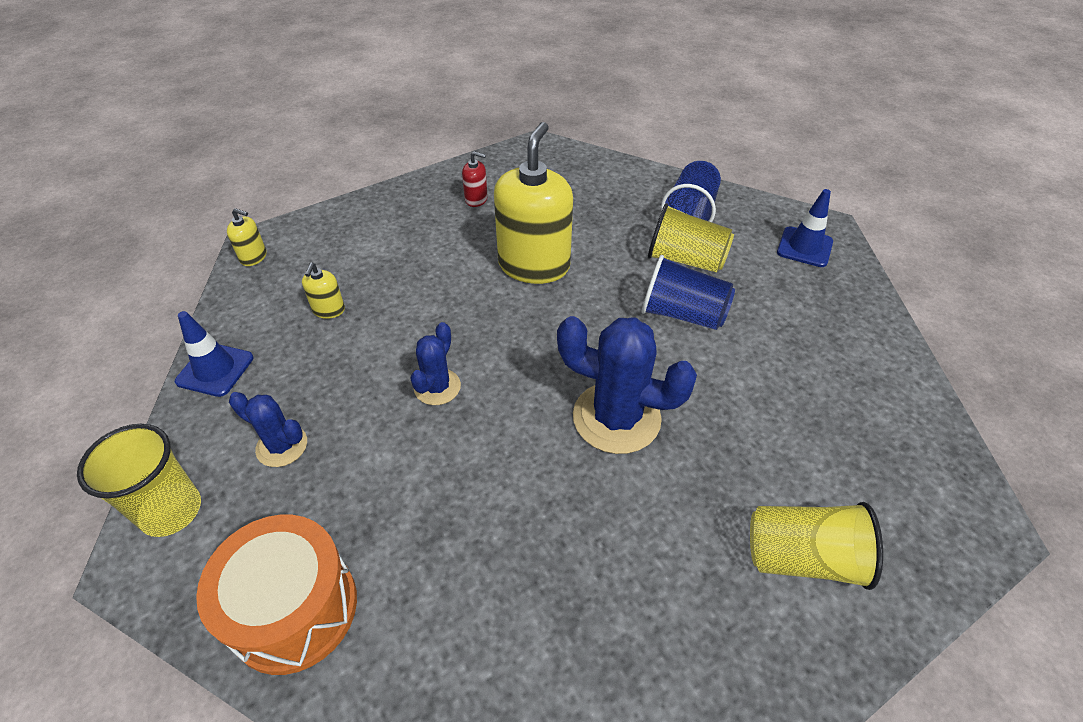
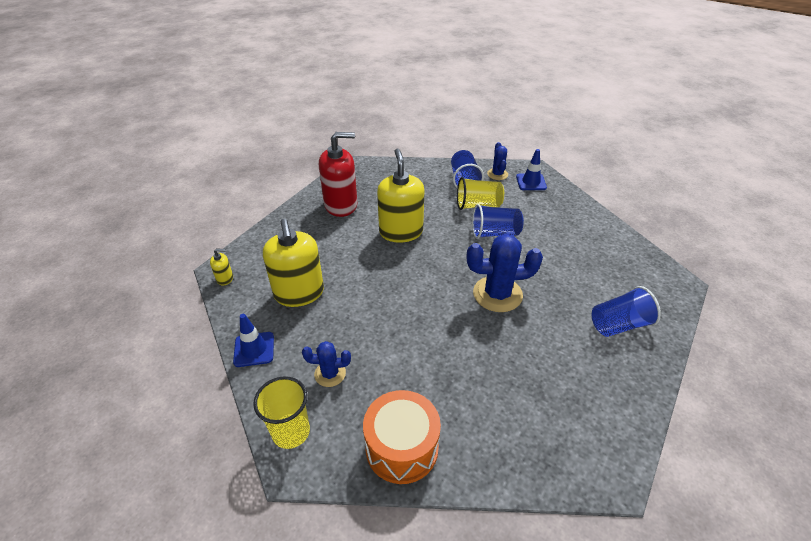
camera: 25 degrees left, 5 degrees down
(329, 310) = (299, 293): yellow soap dispenser -> yellow soap dispenser, size x2.36
(437, 387) = (395, 312): blue cactus -> blue cactus (497, 174)
(476, 199) = (341, 205): red soap dispenser -> red soap dispenser, size x2.36
(802, 557) = (619, 324): yellow cup -> blue cup

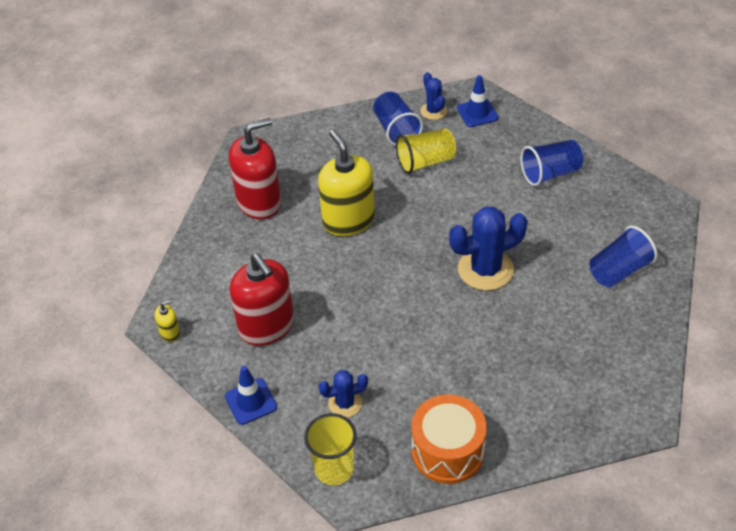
camera: 15 degrees left, 5 degrees up
(299, 293) = (267, 327): yellow soap dispenser -> red soap dispenser
(495, 233) = (458, 195): blue cup -> blue cup (550, 173)

